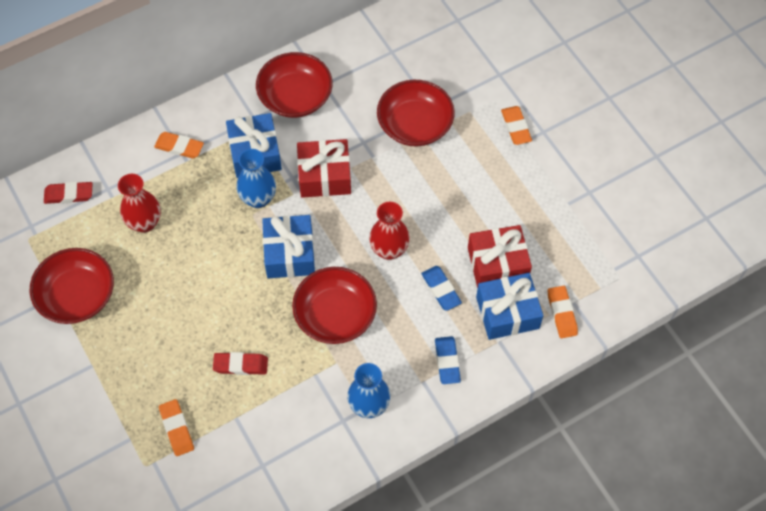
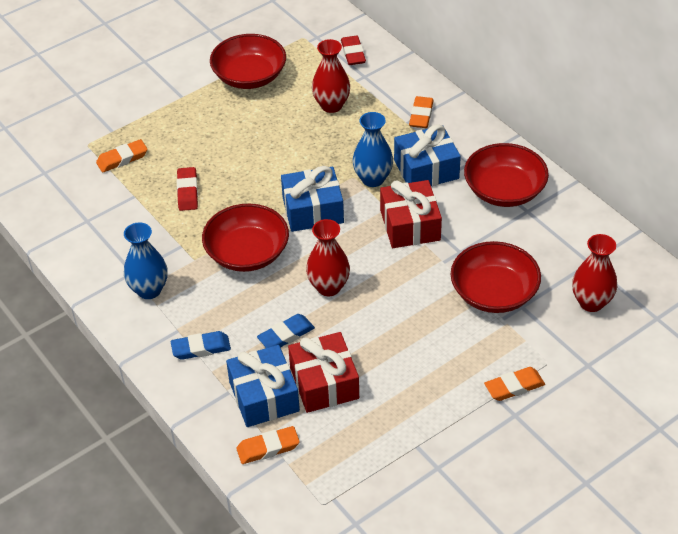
camera: 85 degrees right, 15 degrees down
(435, 59) = (591, 302): none -> red vase

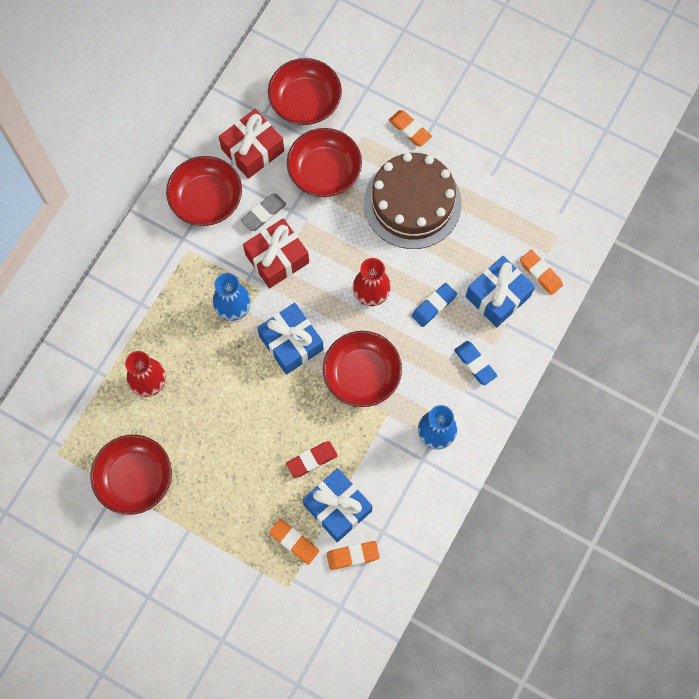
camera: 115 degrees left, 25 degrees up
(286, 335) = (433, 306): blue eraser -> blue eraser turned 75 degrees counterclockwise
(324, 383) = (466, 259): red gift -> red gift (253, 150)
(353, 53) = (66, 394): red eraser -> none
(418, 357) = (412, 203): none -> brown cake
(421, 115) = (135, 299): orange eraser -> orange eraser (352, 556)
(426, 169) = (204, 270): blue gift -> blue gift (337, 507)
(467, 229) = (263, 213): none -> grey eraser
(591, 302) = (305, 102): red vase -> red bowl

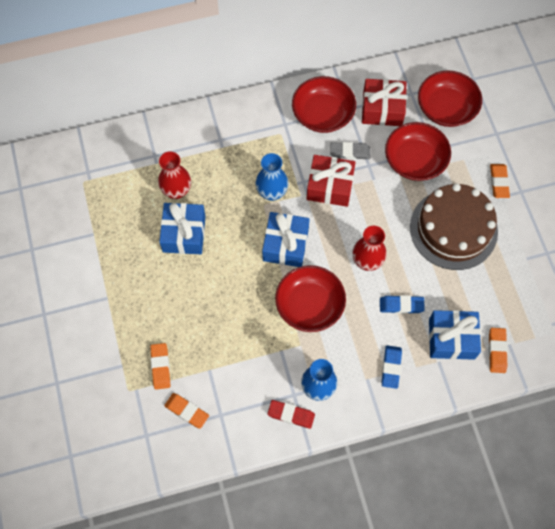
camera: 45 degrees right, 5 degrees down
(135, 478) = (110, 238): red bowl -> none
(312, 460) = (223, 327): red eraser -> red eraser (291, 415)
(337, 507) = (209, 372): blue gift -> blue gift (184, 234)

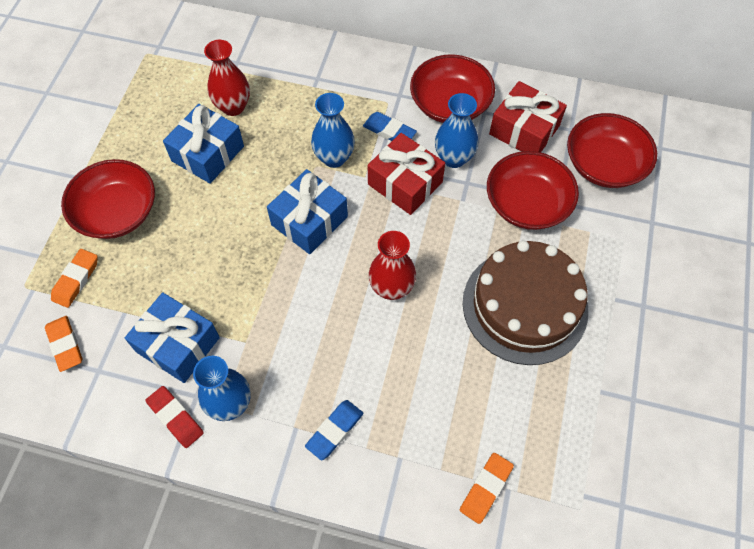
camera: 30 degrees right, 5 degrees down
(309, 305) = (289, 302): red bowl -> red bowl (117, 212)
(350, 152) = (453, 158): grey eraser -> blue vase
(401, 305) = (398, 362): blue eraser -> blue eraser (389, 131)
(451, 339) = (435, 439): blue gift -> blue gift (178, 344)
(499, 182) = (620, 280): orange eraser -> none

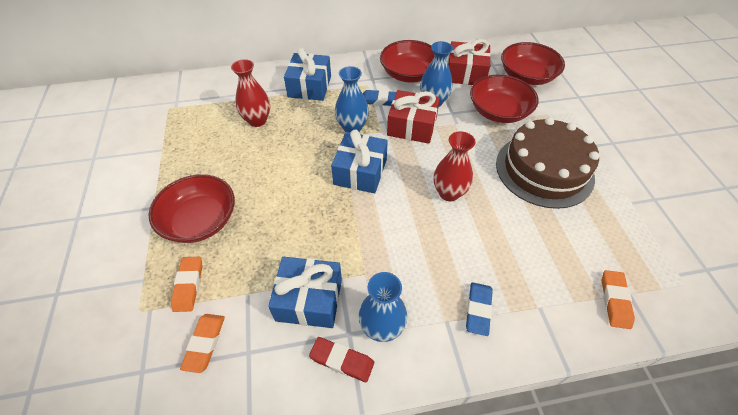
camera: 25 degrees left, 10 degrees down
(65, 345) = (205, 343): orange eraser -> orange eraser turned 60 degrees clockwise
(208, 153) = (255, 155): blue gift -> blue gift (310, 86)

